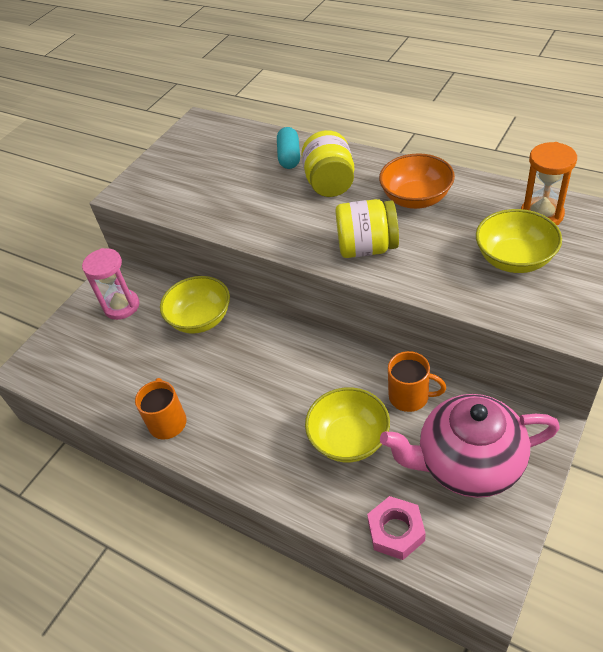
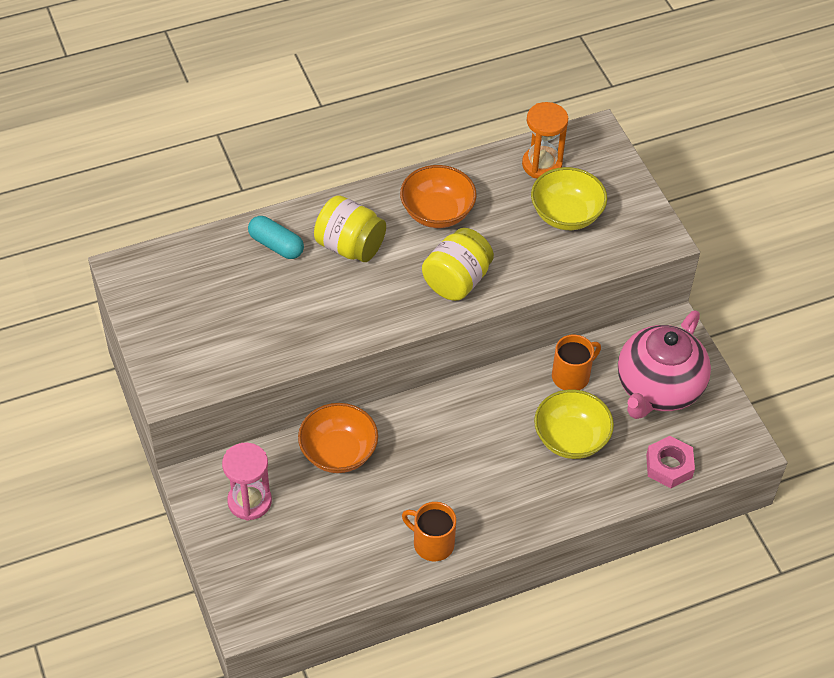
camera: 60 degrees left, 5 degrees up
(200, 319) = (338, 452): yellow bowl -> orange bowl

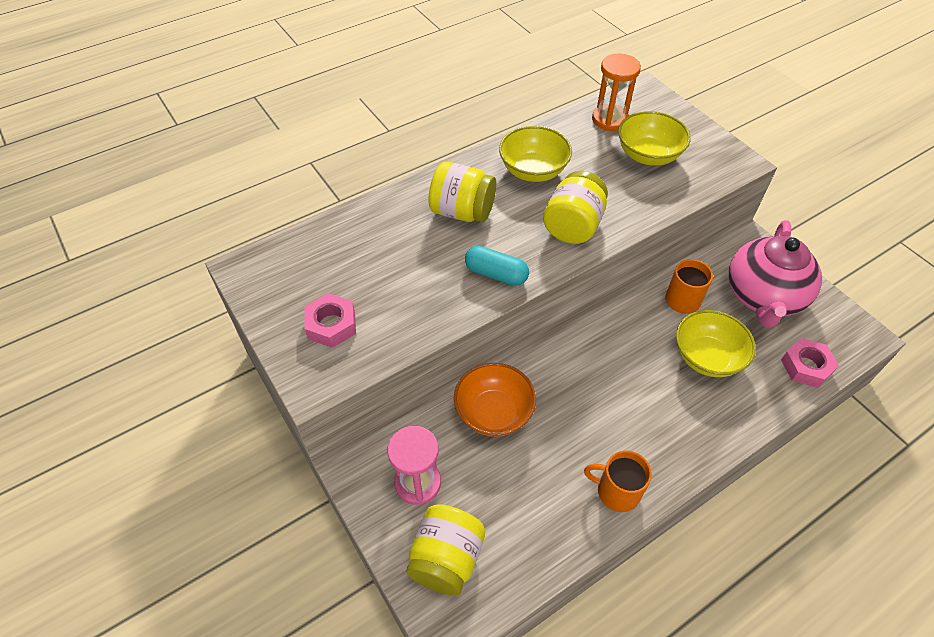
camera: 10 degrees left, 0 degrees up
(196, 339) = (331, 325): none -> pink nut
(259, 568) = (446, 558): none -> yellow jar
(276, 245) = (391, 222): turquoise capsule -> turquoise capsule (496, 274)
(437, 212) = (533, 171): orange bowl -> yellow bowl

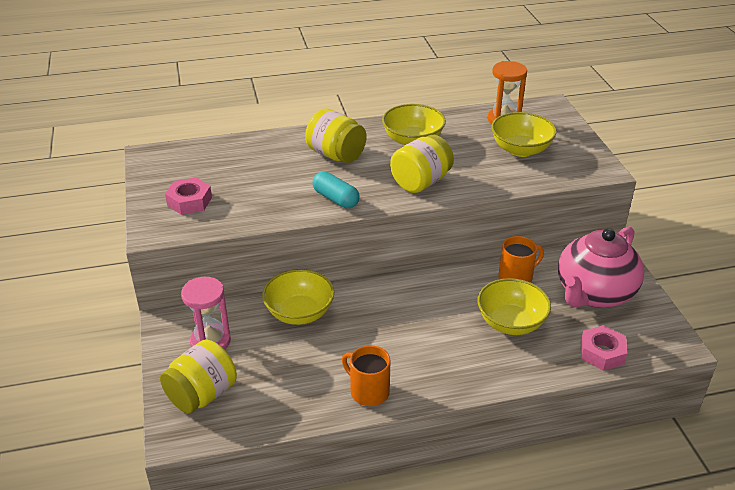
camera: 20 degrees right, 15 degrees down
(493, 412) = (299, 313): orange bowl -> yellow bowl

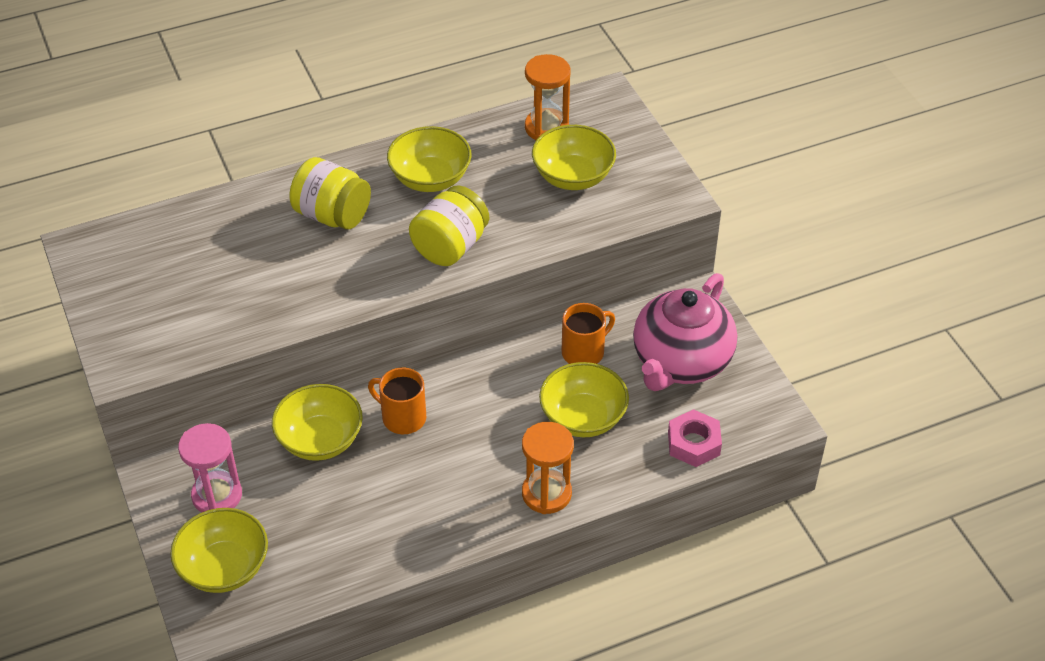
camera: 10 degrees left, 10 degrees up
(189, 201) = (155, 316): pink nut -> none
(202, 394) = (224, 568): yellow jar -> yellow bowl
(336, 199) = (345, 287): turquoise capsule -> none
(368, 391) = (424, 534): orange mug -> orange mug (402, 417)
(475, 374) = (546, 493): none -> orange hourglass

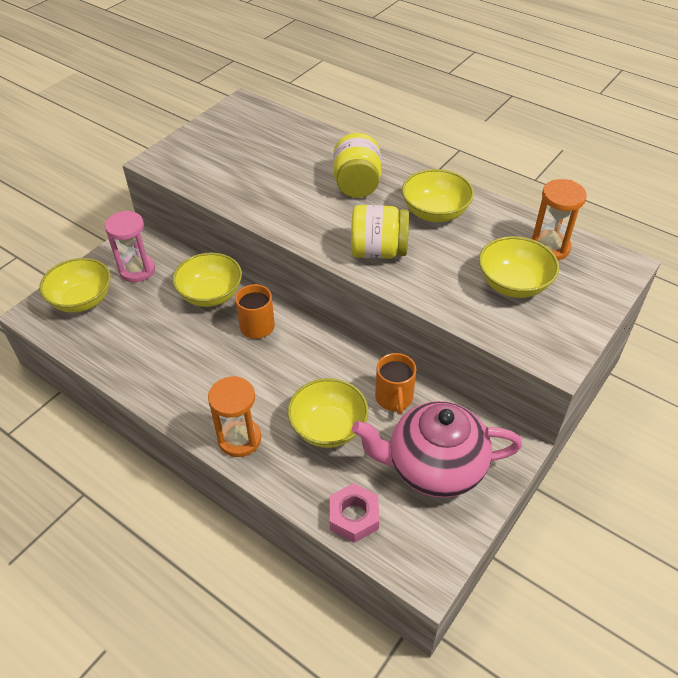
camera: 60 degrees right, 0 degrees up
(584, 352) = (394, 398): orange mug -> orange mug turned 60 degrees clockwise

